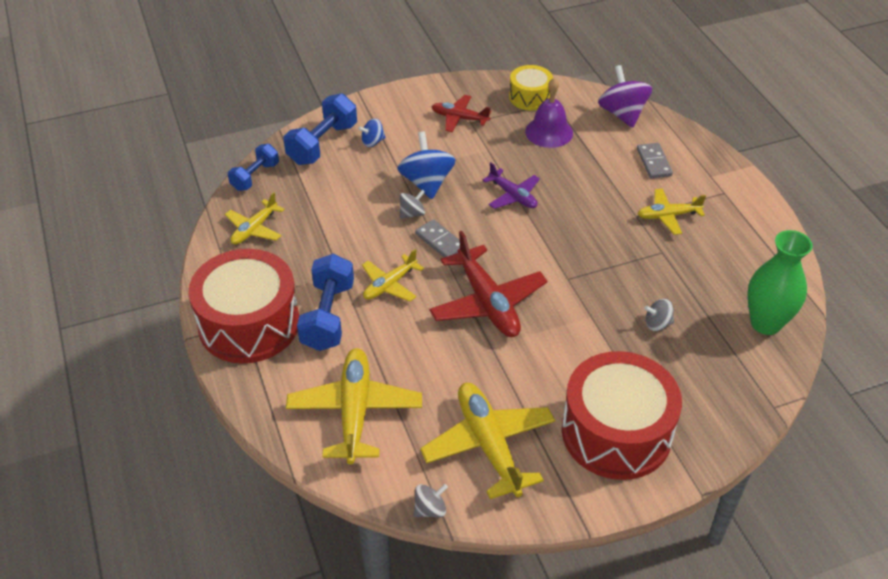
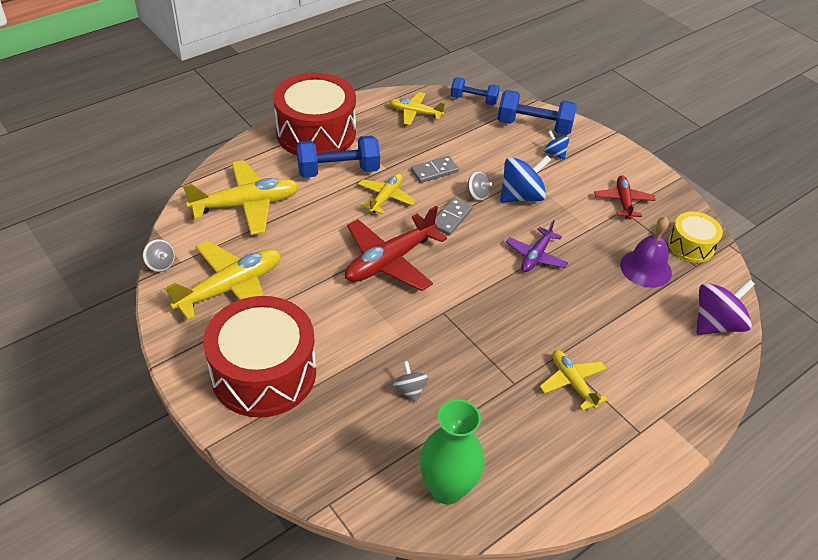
camera: 70 degrees right, 0 degrees up
(389, 285) = (386, 197): yellow plane -> yellow plane turned 90 degrees clockwise
(654, 162) = (652, 361): grey domino -> grey domino (434, 171)

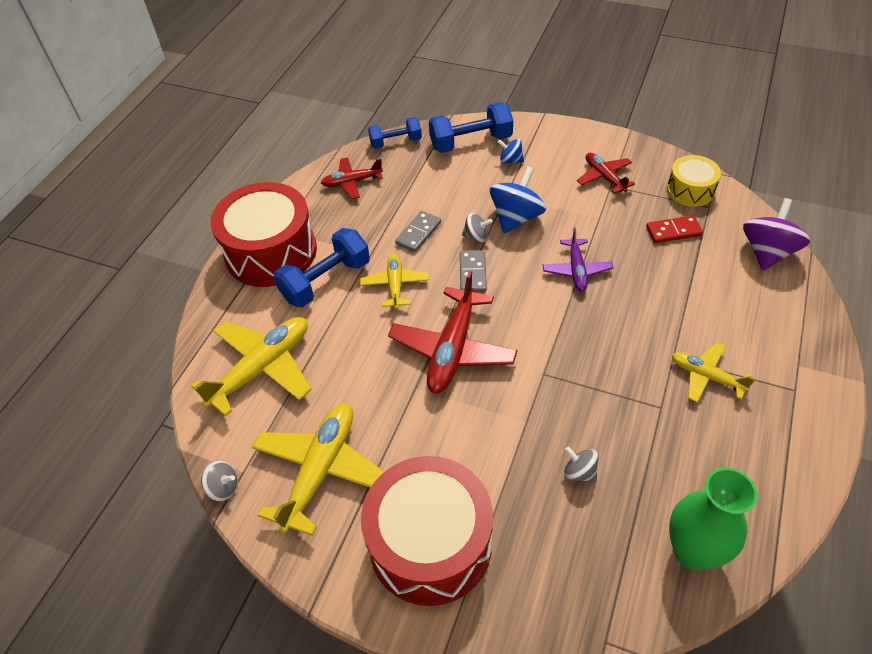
camera: 25 degrees left, 5 degrees up
(415, 113) = (351, 182): yellow plane -> red plane
(645, 268) = (673, 231): purple bell -> red domino

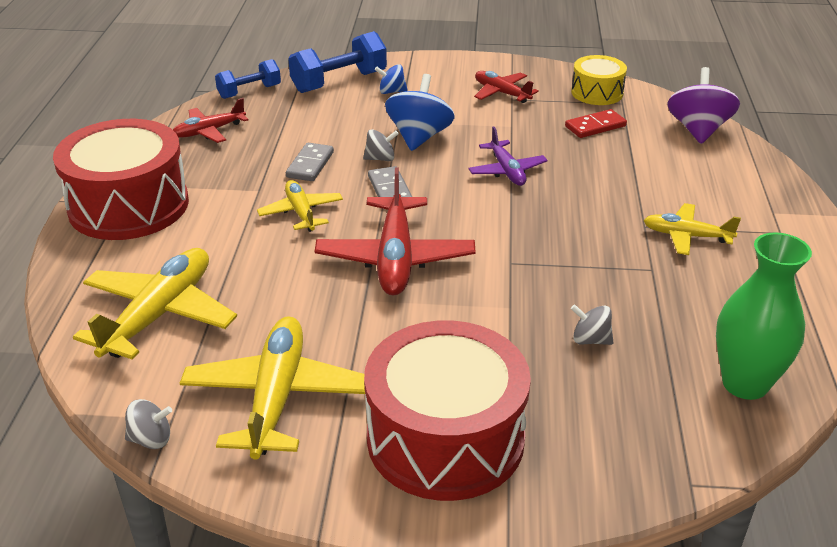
camera: 20 degrees left, 15 degrees down
(326, 281) = (212, 221): blue dumbbell -> none

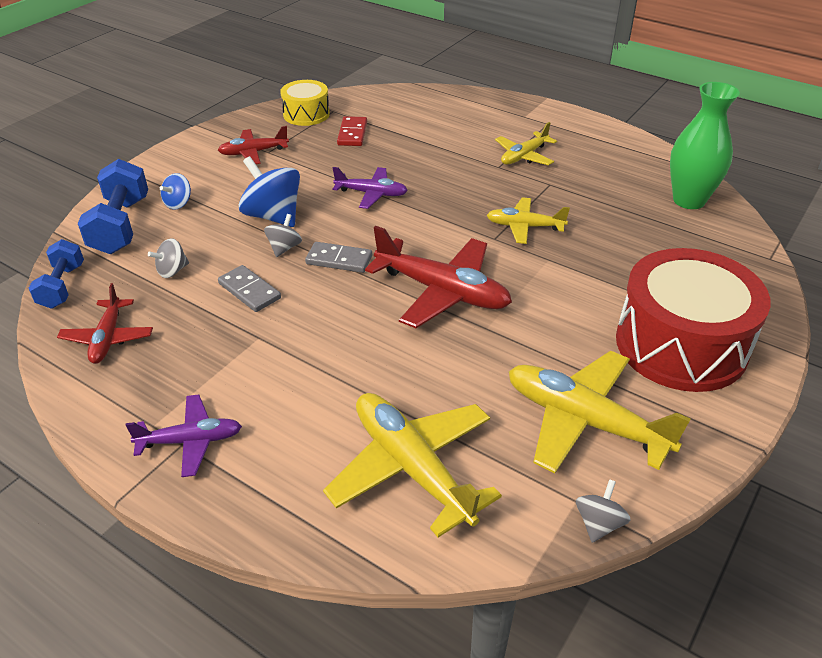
camera: 60 degrees left, 5 degrees up
(128, 205) = (191, 441): red drum -> purple plane
(301, 212) = (324, 322): yellow plane -> yellow plane (524, 226)
(590, 340) = (610, 239): grey spinning top -> grey spinning top (172, 271)
(698, 130) = (403, 99): purple spinning top -> none

